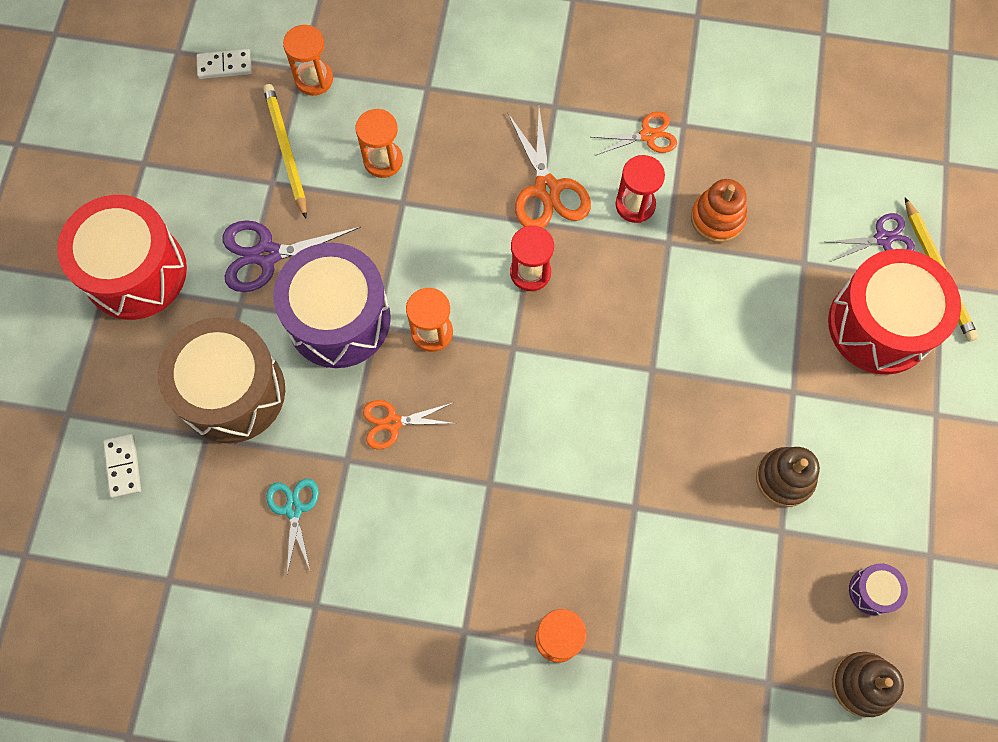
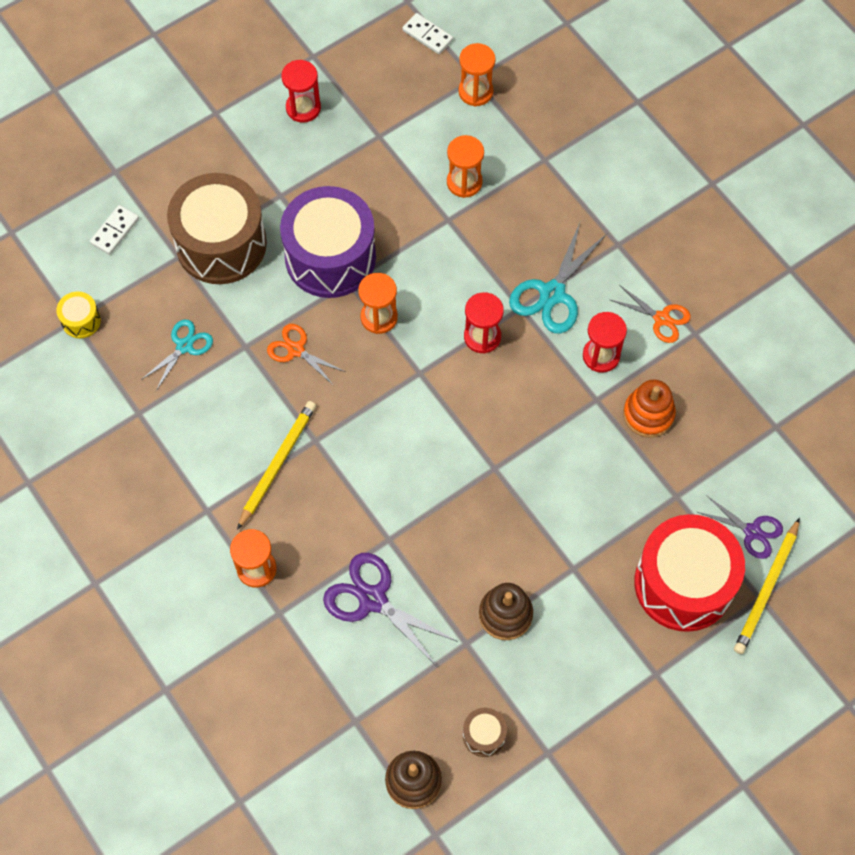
camera: 45 degrees right, 5 degrees down
(135, 272) = (239, 120): red drum -> none
(176, 574) = (81, 320): none -> yellow drum
(181, 214) = (303, 108): none -> red hourglass
(267, 254) = (328, 179): purple scissors -> purple scissors (373, 599)
(286, 151) = (409, 123): yellow pencil -> yellow pencil (277, 464)
(547, 189) = (552, 294): orange scissors -> turquoise scissors
(872, 591) = (484, 735): purple drum -> brown drum

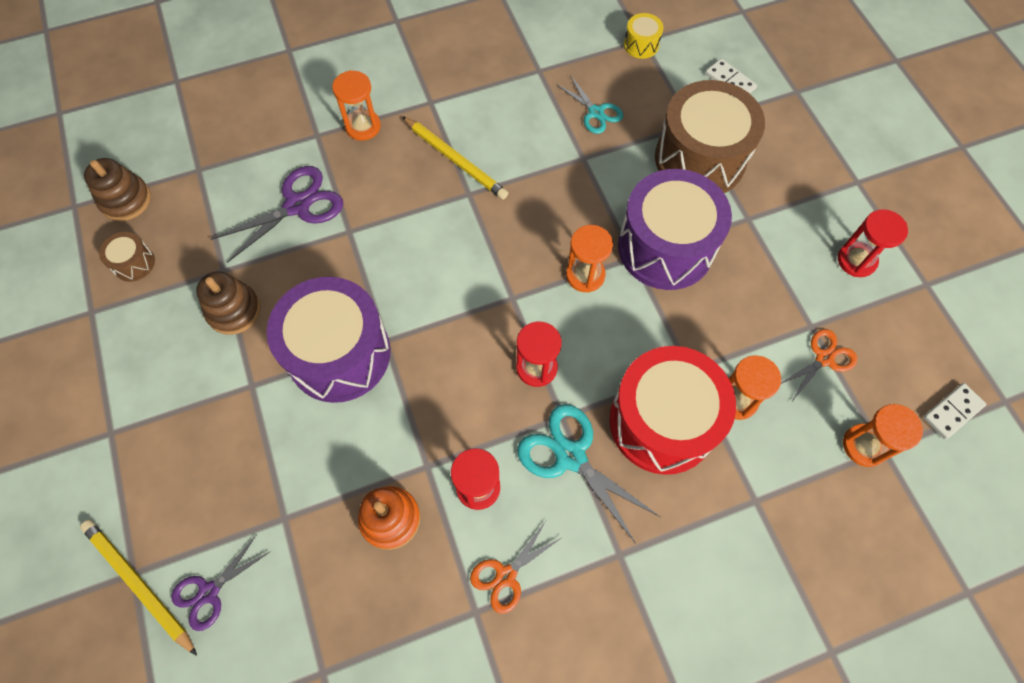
camera: 105 degrees right, 0 degrees up
(296, 350) = (568, 197): orange scissors -> orange scissors (824, 358)
(519, 503) = (339, 354): none -> purple drum
(683, 583) = (186, 492): red drum -> red drum (662, 422)

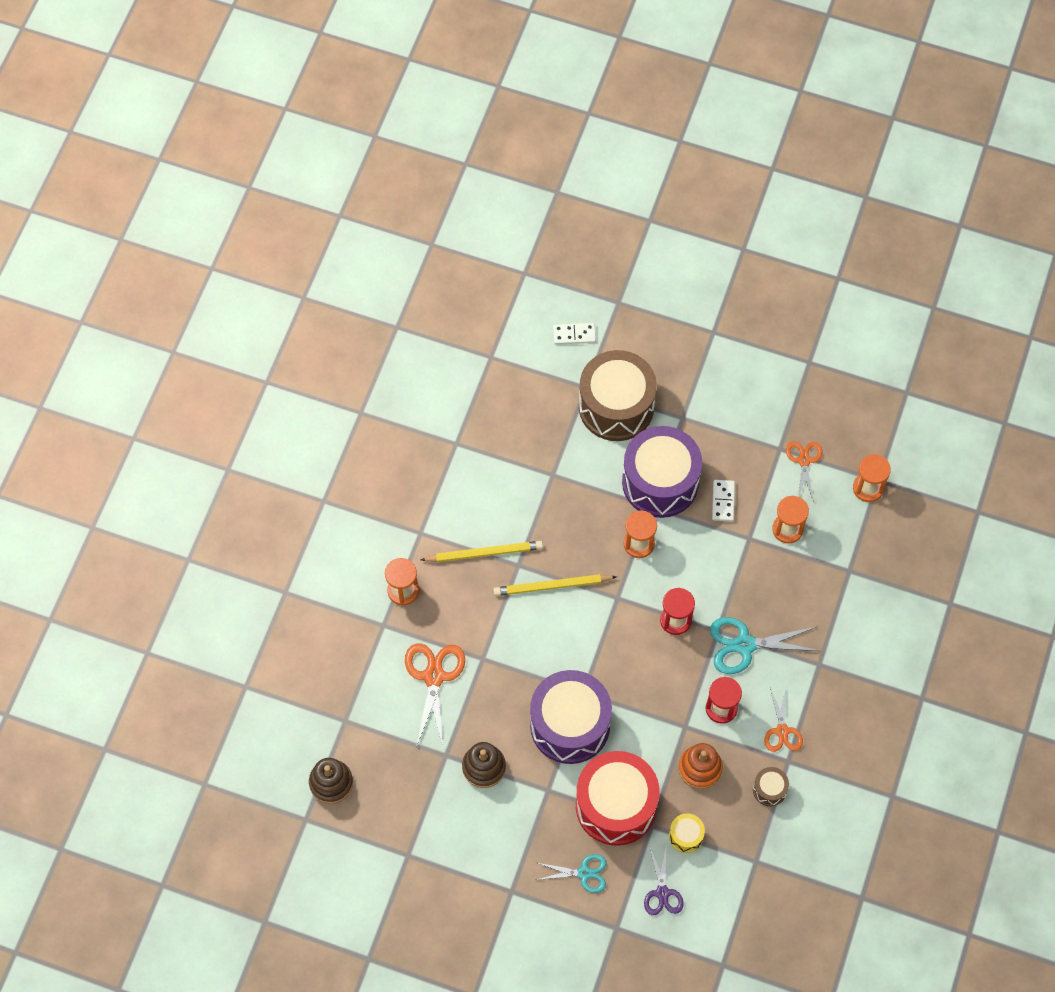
camera: 50 degrees left, 0 degrees up
(134, 263) = (391, 807): brown drum -> brown drum (769, 789)
(139, 584) = (626, 928): yellow pencil -> yellow pencil (552, 586)
(297, 205) = (434, 676): purple scissors -> orange scissors
(595, 112) = (524, 437): turquoise scissors -> turquoise scissors (584, 873)
(641, 45) = (494, 362): yellow drum -> yellow drum (686, 836)
(662, 422) = (766, 580): red drum -> red drum (616, 805)
(856, 260) = (762, 385): red hourglass -> none
(952, 412) = (889, 425): white domino -> white domino (723, 501)

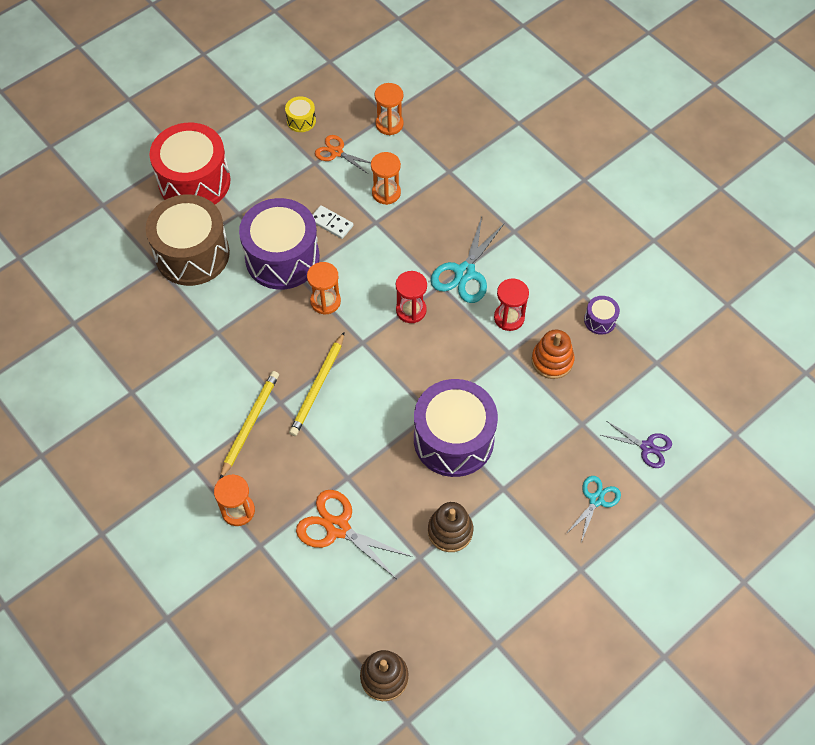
camera: 60 degrees left, 5 degrees down
(574, 335) = (104, 250): white domino -> none
(616, 805) = (548, 442): red drum -> red drum (194, 182)
(686, 836) = (606, 402): yellow drum -> yellow drum (301, 120)
(769, 789) = (600, 320): brown drum -> purple drum
(782, 731) = (555, 285): orange scissors -> none

